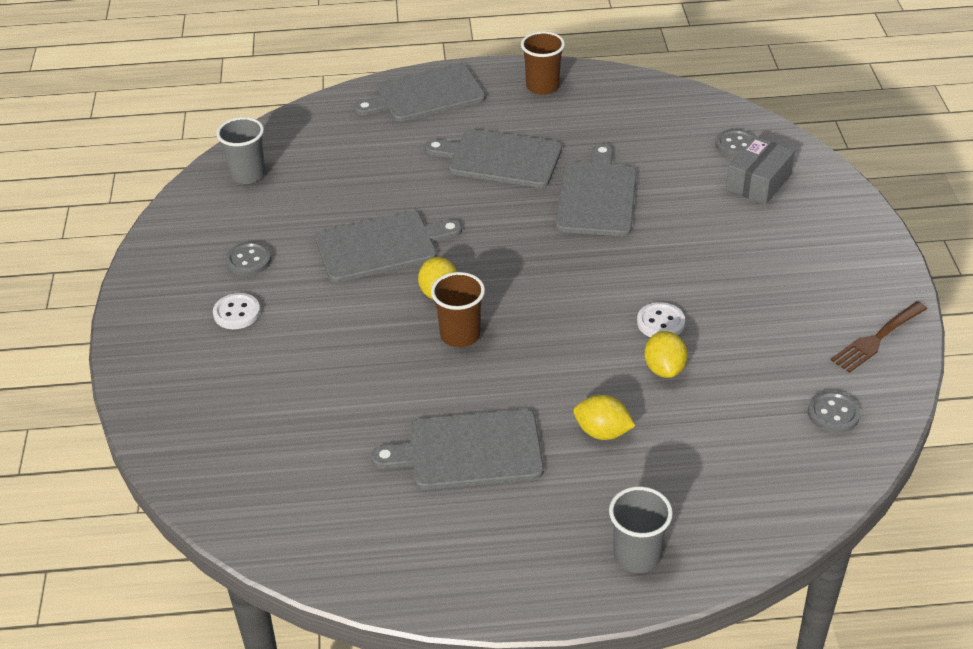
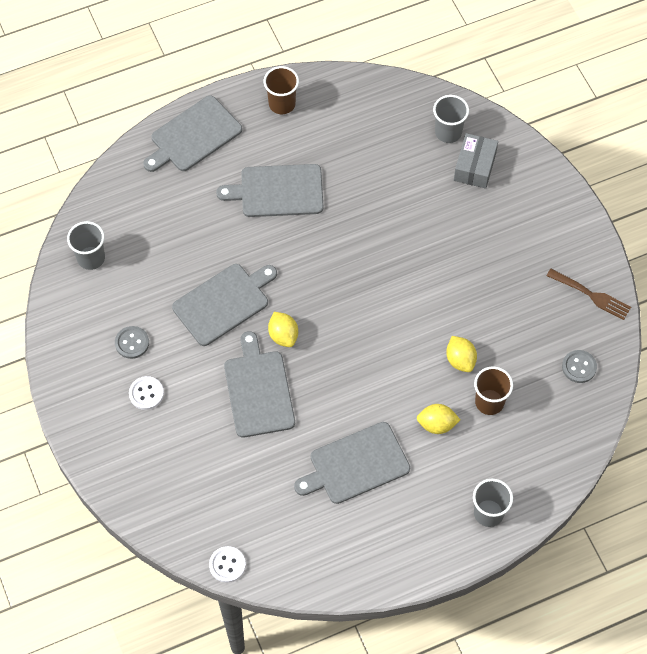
camera: 20 degrees left, 20 degrees up
(460, 335) = (313, 369): brown cup -> brown cup (489, 402)
(597, 196) = (363, 211): grey cutting board -> grey cutting board (258, 390)
(660, 322) = (445, 320): white button -> white button (227, 565)
(736, 145) = (448, 132): grey button -> grey cup
(877, 339) = (592, 295): brown fork -> brown fork turned 90 degrees counterclockwise

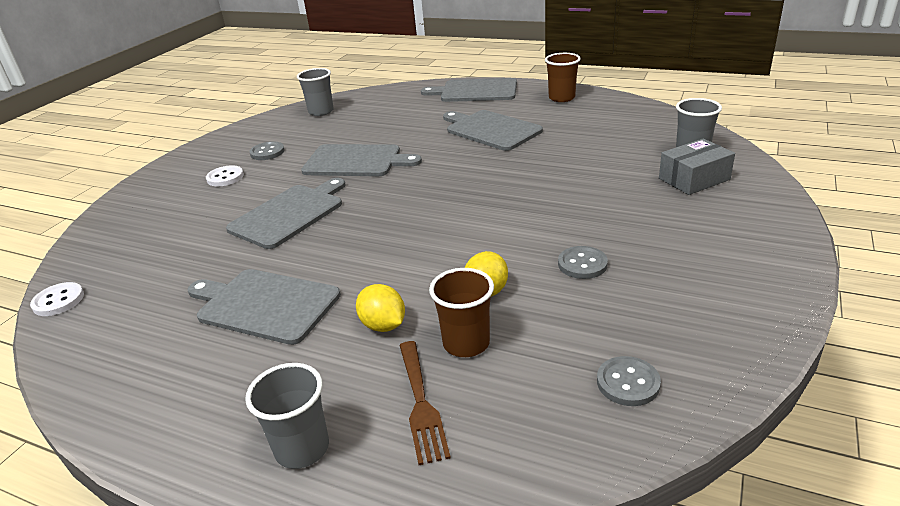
camera: 50 degrees right, 30 degrees down
(283, 335) = (363, 196): yellow lemon -> none
(486, 300) = (582, 264): none -> grey button
(592, 295) = (731, 327): brown fork -> brown fork (421, 404)

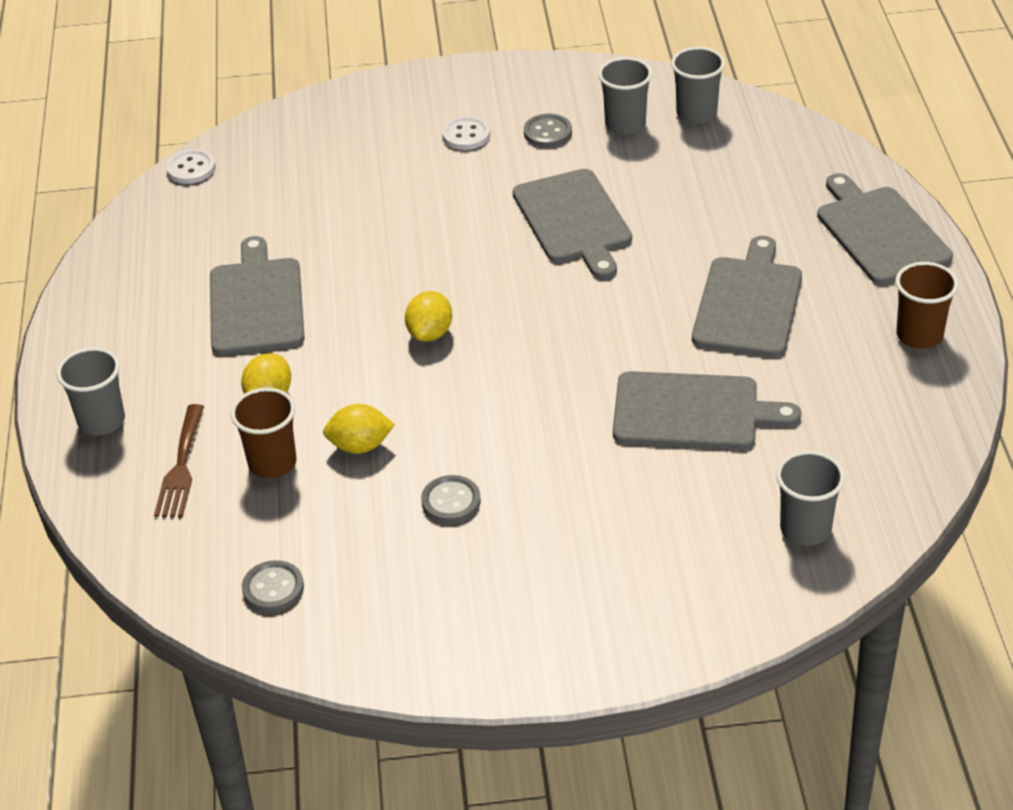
camera: 60 degrees right, 10 degrees up
(289, 214) = (419, 231): grey cutting board -> grey cutting board (692, 412)
(298, 130) = (625, 124): none -> grey cup
(397, 233) = (430, 333): none -> yellow lemon
(421, 404) = (181, 467): brown fork -> brown fork turned 45 degrees counterclockwise
(694, 179) = (720, 548): grey box -> none

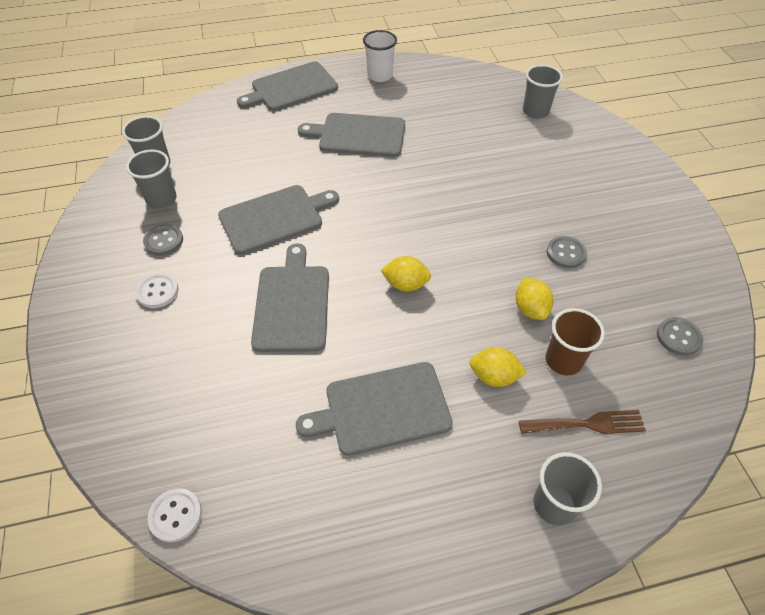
camera: 100 degrees left, 10 degrees up
(692, 412) = (458, 153): grey cutting board -> grey cutting board (292, 304)
(919, 335) = (380, 75): brown cup -> white cup

